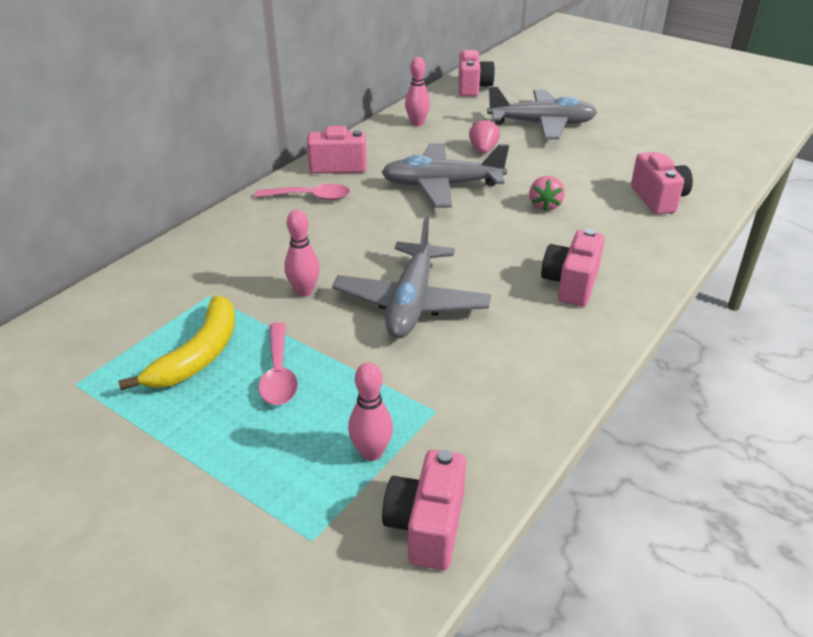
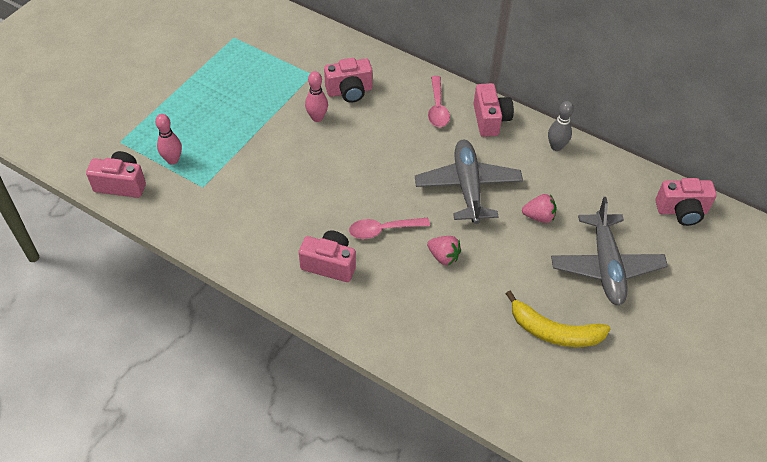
camera: 85 degrees right, 15 degrees up
(199, 355) = (255, 79): yellow banana -> yellow banana (554, 331)
(278, 374) = (237, 115): pink spoon -> pink spoon (383, 230)
(386, 134) = (556, 146): none -> grey bowling pin
(411, 303) = (305, 172): grey plane -> none
(417, 123) = (583, 168): pink bowling pin -> none
(545, 205) = (443, 256): pink strawberry -> pink strawberry turned 150 degrees counterclockwise
(658, 199) = (466, 345): pink camera -> pink camera (349, 91)

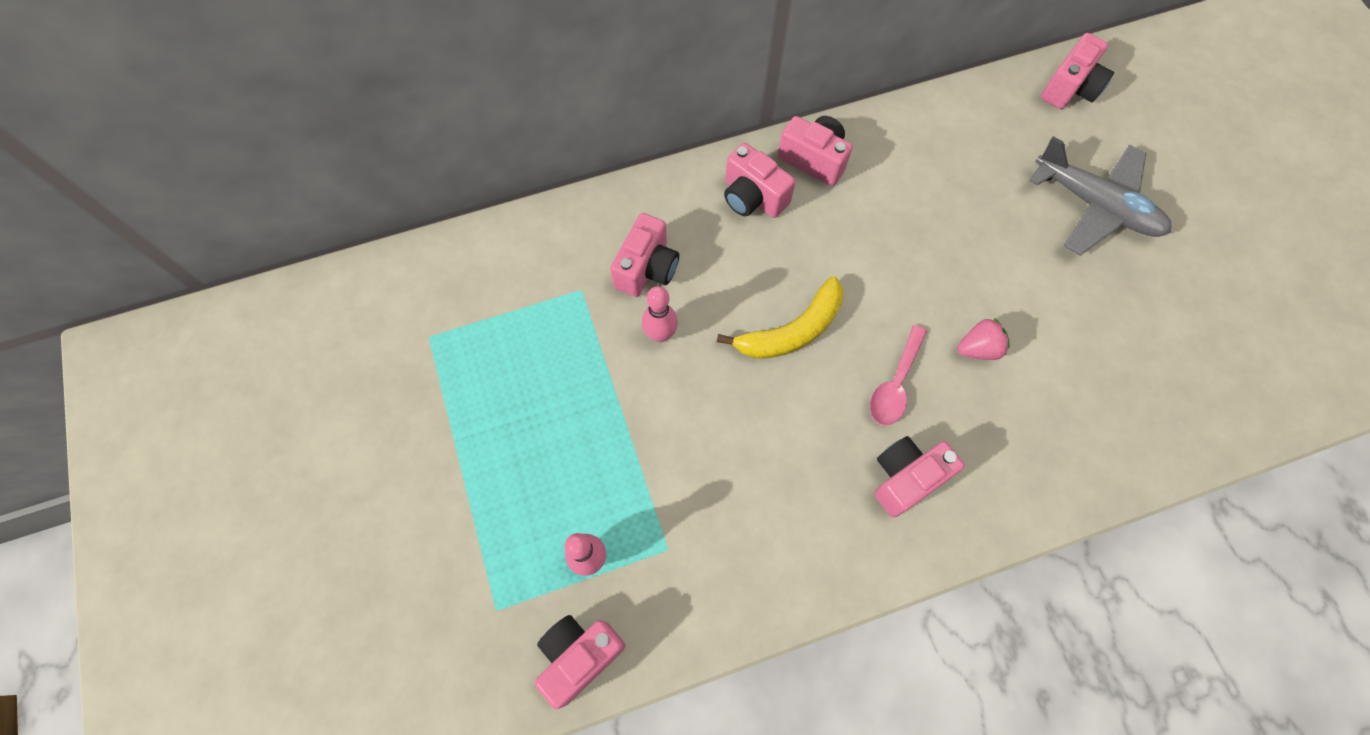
camera: 50 degrees left, 15 degrees up
(437, 108) = (753, 197): pink spoon -> pink camera
(468, 187) = (895, 253): grey plane -> none
(539, 216) = (987, 216): pink strawberry -> none
(554, 331) = (1148, 315): yellow banana -> yellow banana (791, 331)
(556, 146) = (902, 128): grey bowling pin -> none

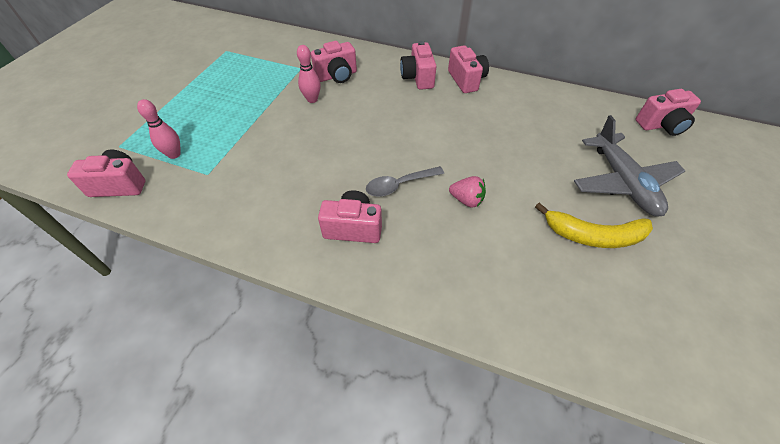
camera: 40 degrees right, 15 degrees down
(791, 331) = (373, 133): yellow banana -> yellow banana (593, 236)
(895, 384) = (399, 185): pink spoon -> grey spoon

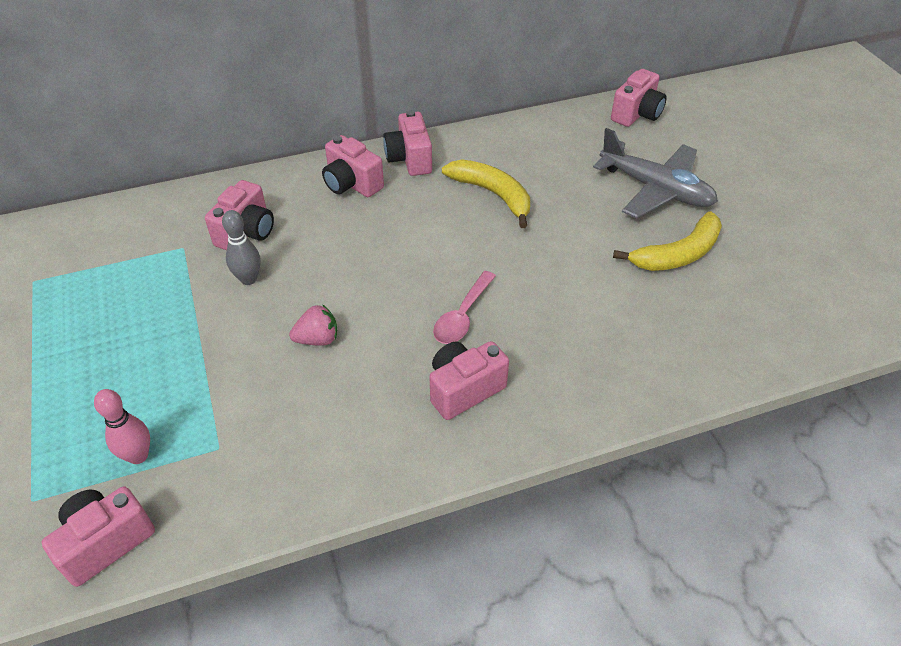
camera: 40 degrees left, 5 degrees down
(312, 99) = (248, 279): pink bowling pin -> grey bowling pin
(399, 185) = (462, 316): grey spoon -> pink spoon
(466, 80) = (410, 159): pink camera -> pink camera turned 135 degrees counterclockwise
(466, 200) = (543, 290): pink strawberry -> pink strawberry (317, 339)
(496, 125) = (493, 194): none -> yellow banana

